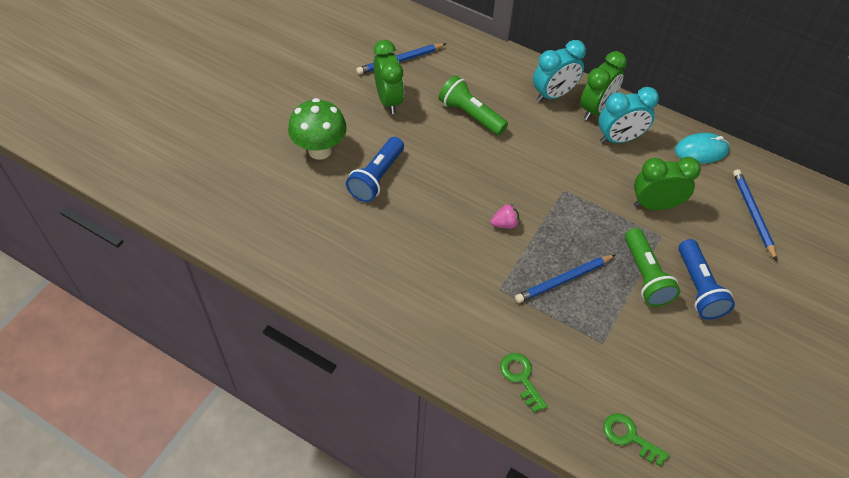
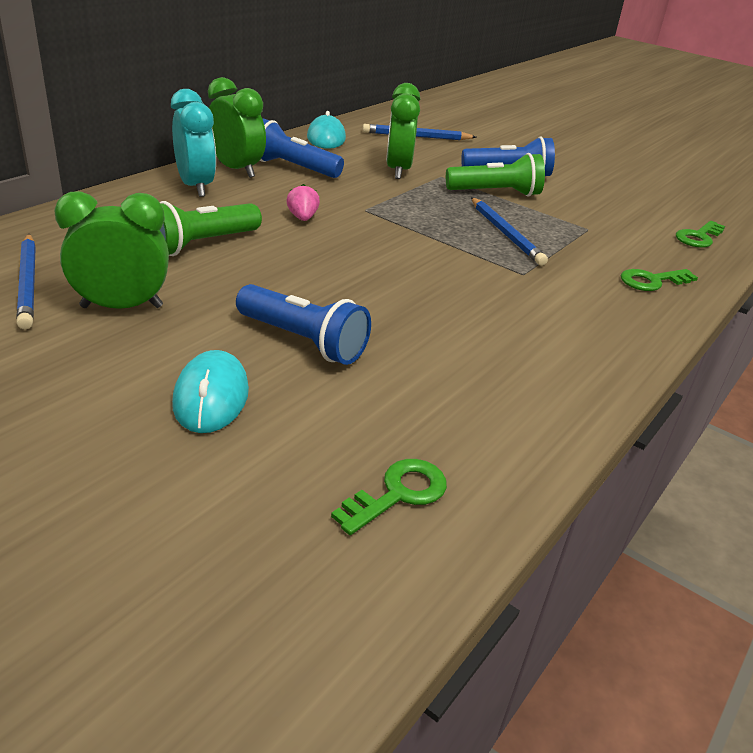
camera: 85 degrees left, 20 degrees down
(262, 227) = (398, 494): none -> green key
(320, 150) = (211, 397): green mushroom -> turquoise mouse
(505, 224) = (416, 253): pink strawberry -> pink strawberry (302, 218)
(619, 139) = (292, 168): turquoise clock -> blue flashlight

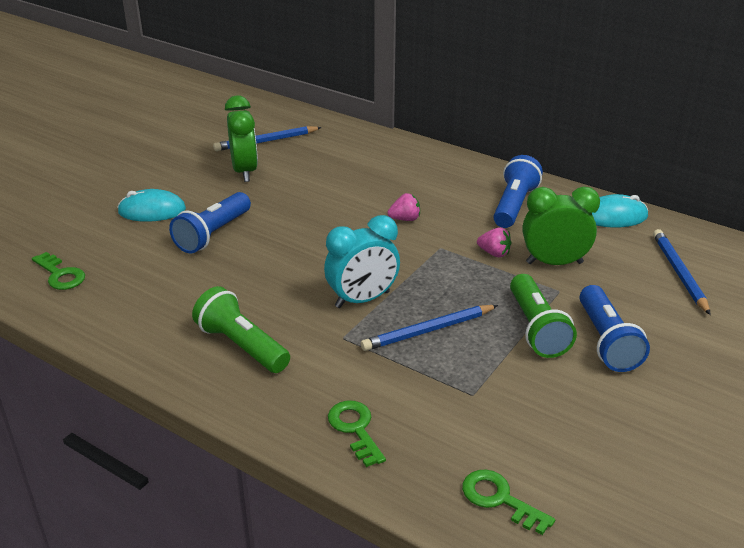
camera: 90 degrees right, 0 degrees up
(196, 187) = (439, 169): turquoise clock -> turquoise clock (362, 300)
(201, 244) = (338, 184): green flashlight -> green flashlight (241, 346)
(236, 170) = (488, 181): green clock -> none
(379, 189) = (494, 253): none -> pink strawberry

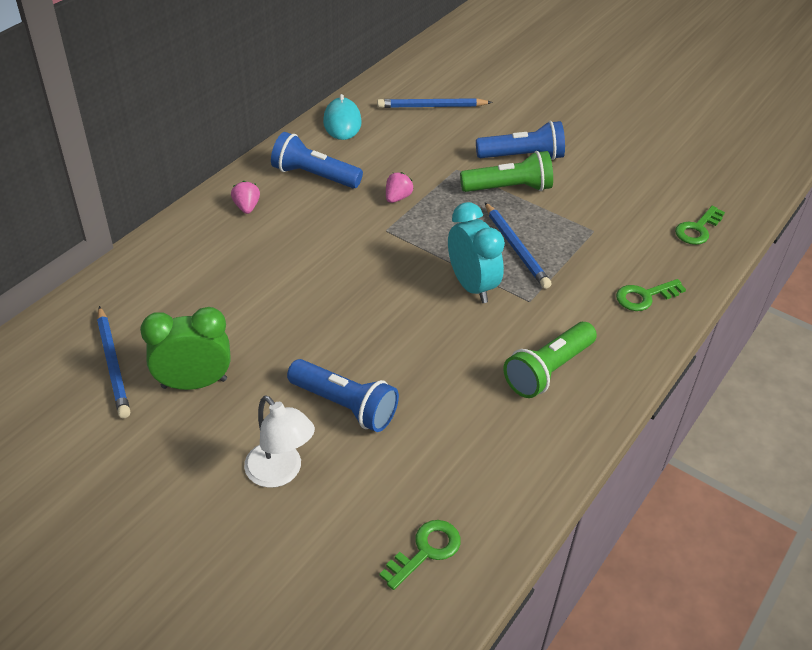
camera: 90 degrees left, 10 degrees up
(152, 211) = (280, 473): turquoise mouse -> white lamp
(405, 219) = (330, 249): pink strawberry -> pink strawberry (247, 207)
(554, 263) = (414, 166): green clock -> none

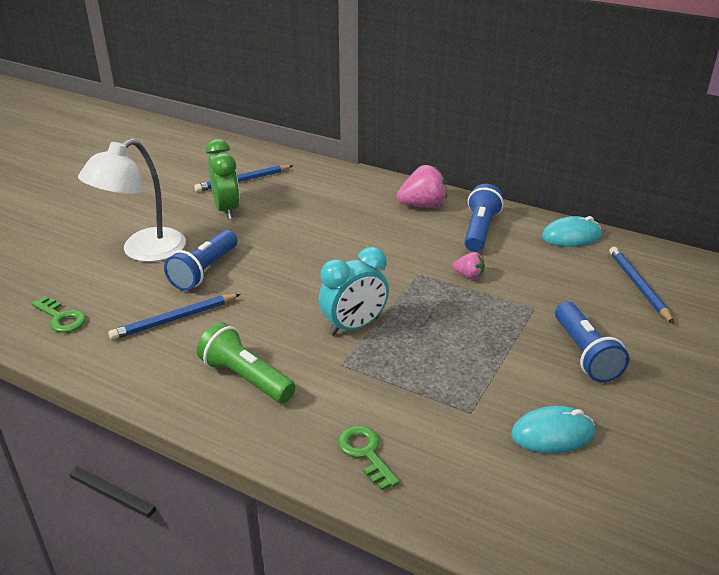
camera: 85 degrees right, 10 degrees down
(247, 207) = (422, 205): pink strawberry -> pink strawberry, size x1.79
(280, 473) = (143, 251): white lamp -> white lamp, size x1.53
(509, 188) = (519, 345): green flashlight -> none
(516, 248) = (419, 353): blue pencil -> blue pencil (174, 319)
(616, 194) = (552, 434): none -> turquoise mouse
(697, 229) = (512, 513): green key -> none

